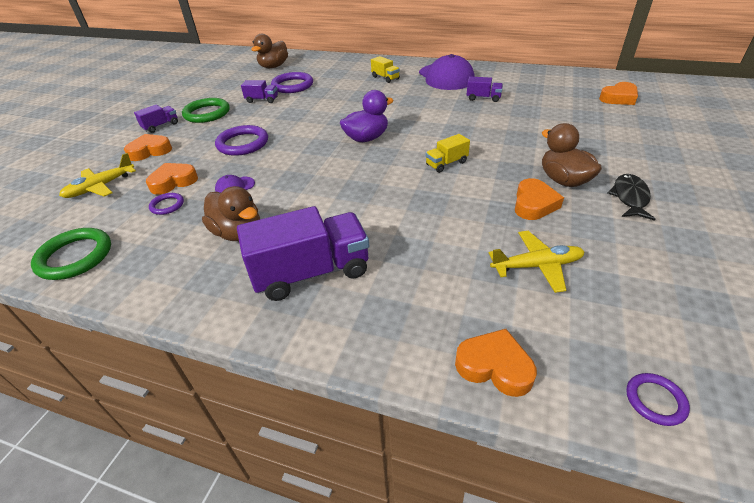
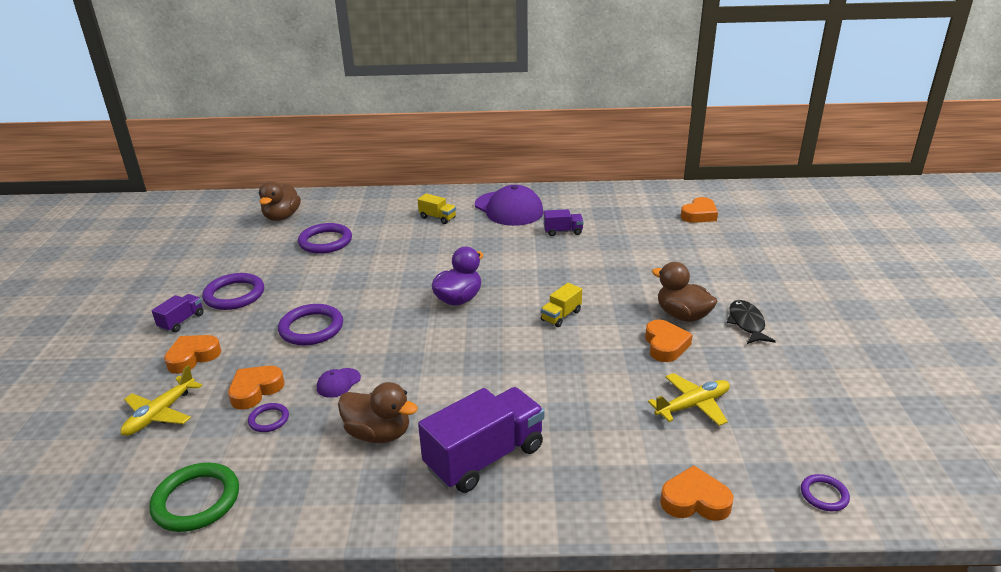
camera: 20 degrees left, 10 degrees down
(207, 113) = (234, 295): green ring -> purple ring
(262, 100) = (297, 267): purple truck -> none

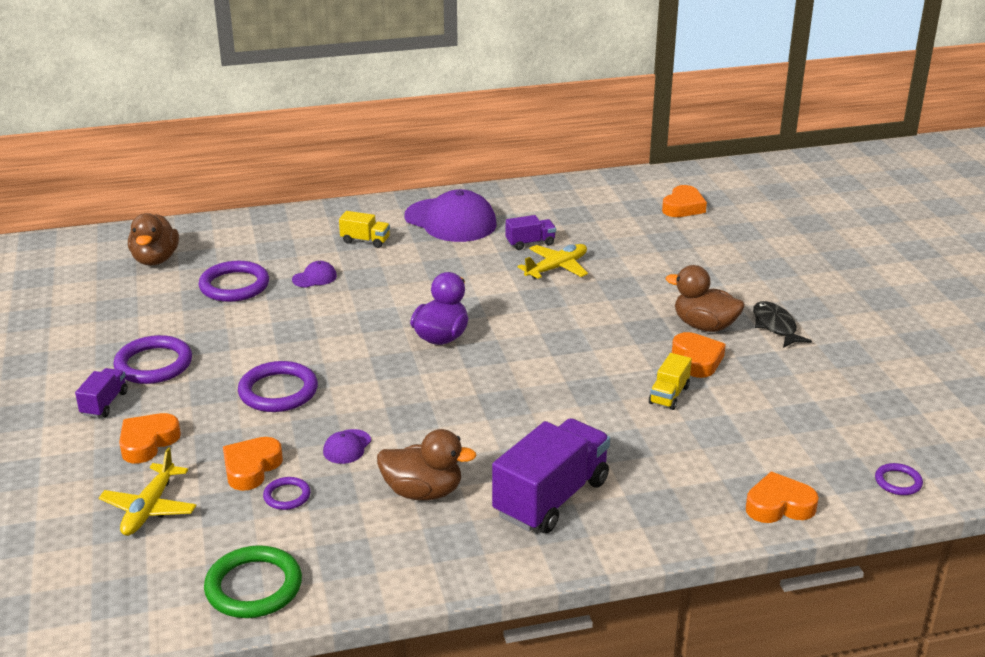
camera: 15 degrees left, 0 degrees up
(386, 242) = (314, 278): none -> purple cap
(561, 316) = (570, 342): yellow truck -> yellow truck (669, 395)
(692, 405) = (747, 417): yellow plane -> yellow plane (556, 268)

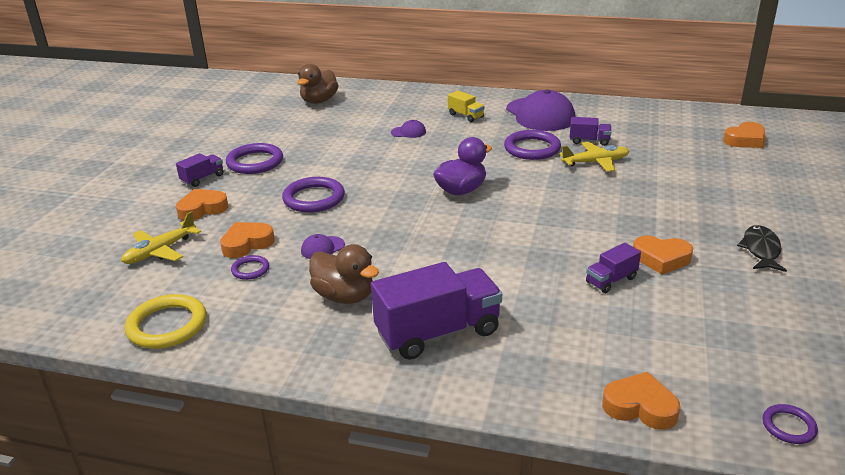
camera: 30 degrees right, 0 degrees up
(234, 285) = (352, 126): purple ring -> purple ring (532, 148)
(253, 587) = (167, 325): green ring -> yellow ring
(669, 395) = (611, 280): yellow truck -> purple truck
(697, 360) = (661, 259): orange heart -> orange heart turned 90 degrees clockwise
(704, 326) = (690, 233): brown duck -> none

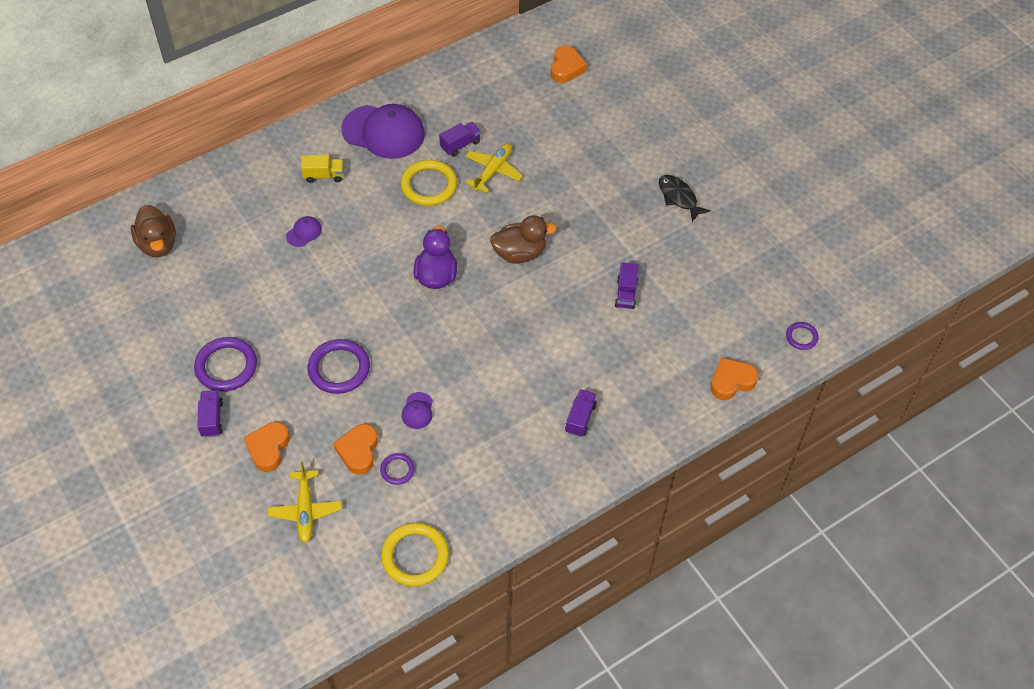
camera: 50 degrees left, 25 degrees up
(344, 296) = (491, 438): brown duck -> brown duck (519, 253)
(438, 332) = (580, 418): purple truck -> purple truck, size x0.49
(532, 148) = (429, 185): purple ring -> yellow ring
(661, 259) = (634, 250): orange heart -> none

